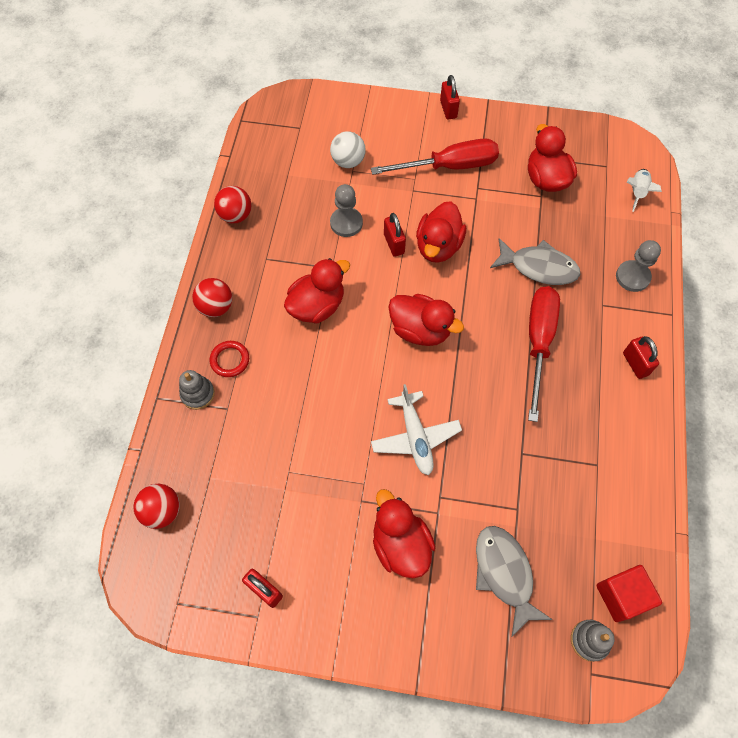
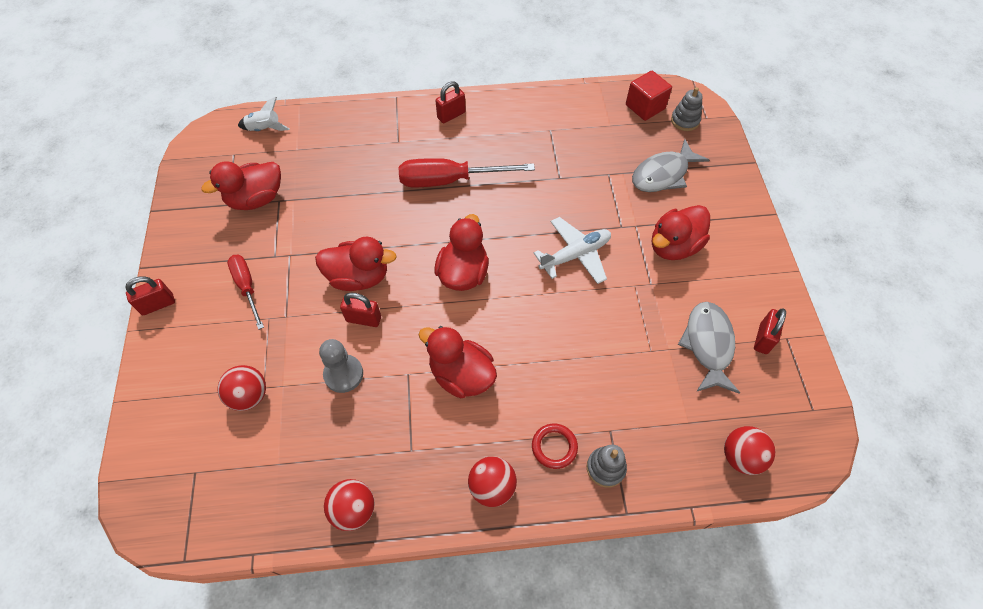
camera: 105 degrees left, 5 degrees down
(348, 161) = (249, 396): white ball -> red ball
(394, 244) = (363, 319): red padlock -> red padlock turned 45 degrees clockwise
(449, 166) = (247, 287): red screwdriver -> red screwdriver, size x0.61
(538, 267) = (367, 191): grey fish -> grey fish (708, 345)
(632, 277) = (363, 124): grey pawn -> none

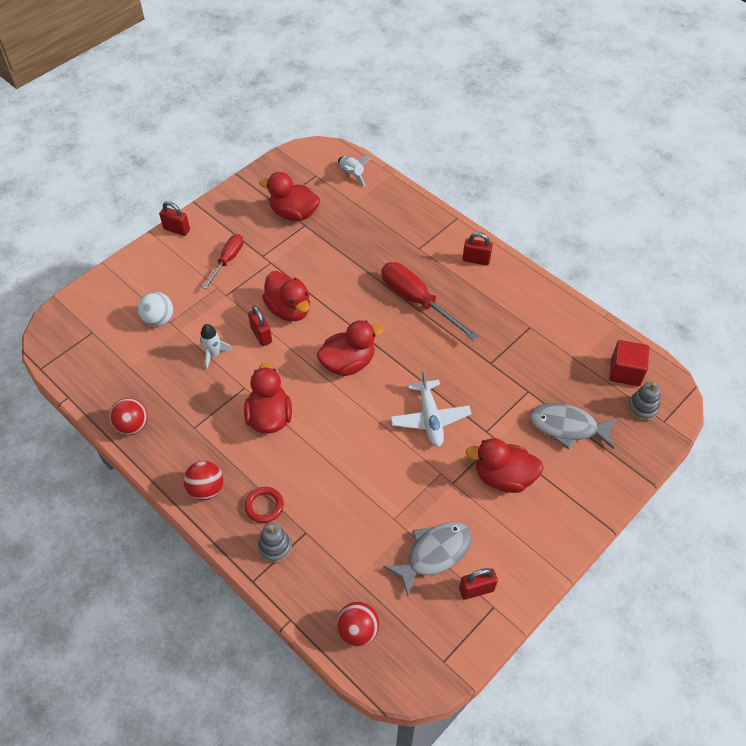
camera: 50 degrees right, 5 degrees down
(249, 396) = (158, 319): red ball -> white ball
(343, 374) = (213, 354): grey pawn -> white rocket
(575, 255) = (430, 418): white plane -> white plane turned 60 degrees clockwise

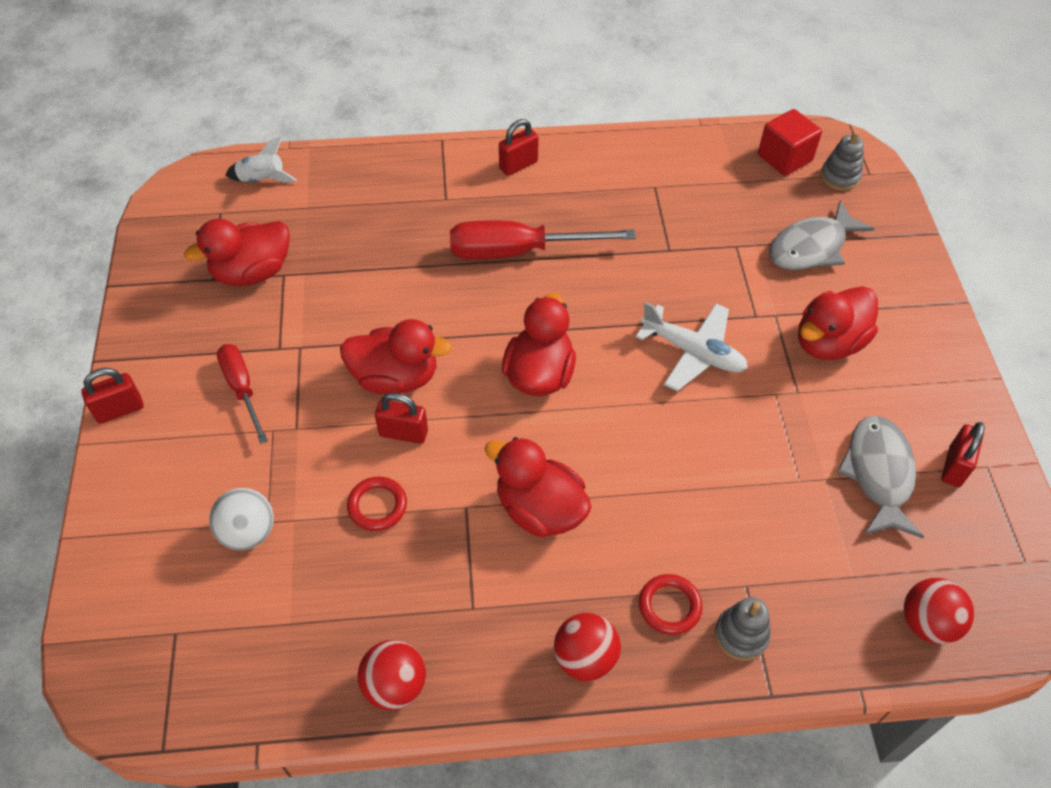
camera: 50 degrees left, 0 degrees up
(213, 354) = (377, 506): white rocket -> red ring

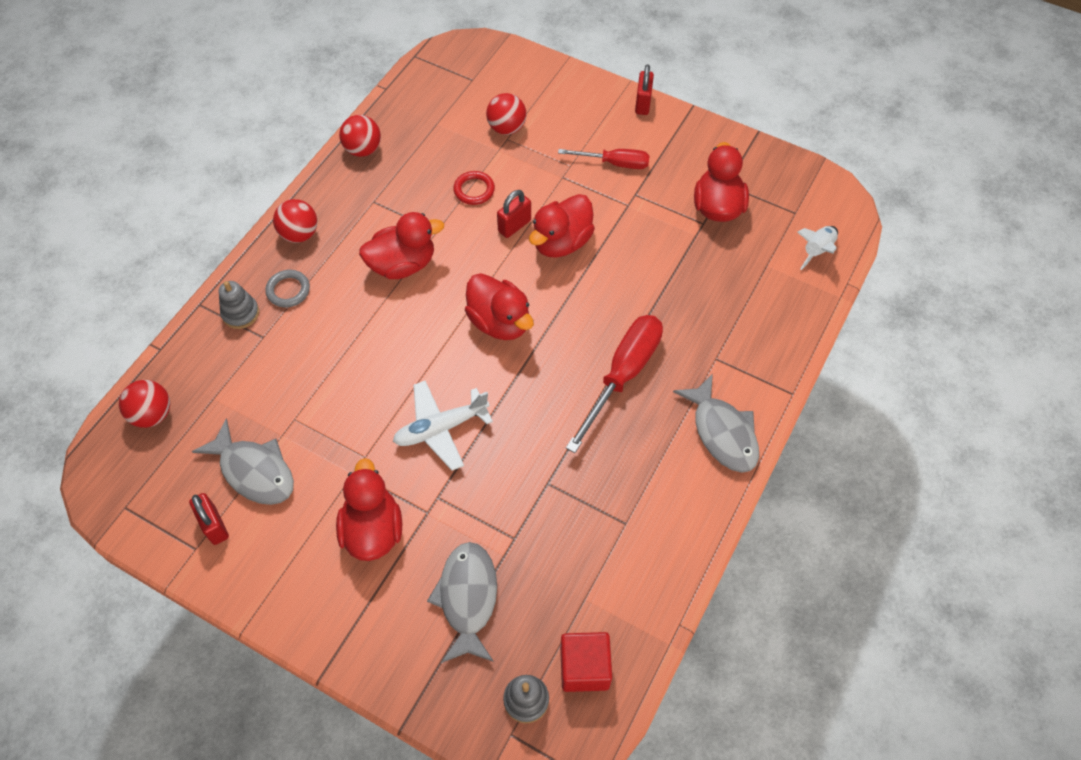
camera: 125 degrees right, 5 degrees up
(248, 532) = (507, 128): white ball -> red ball
(518, 165) = (722, 432): red padlock -> grey fish
(669, 606) = (288, 290): red ring -> grey ring

